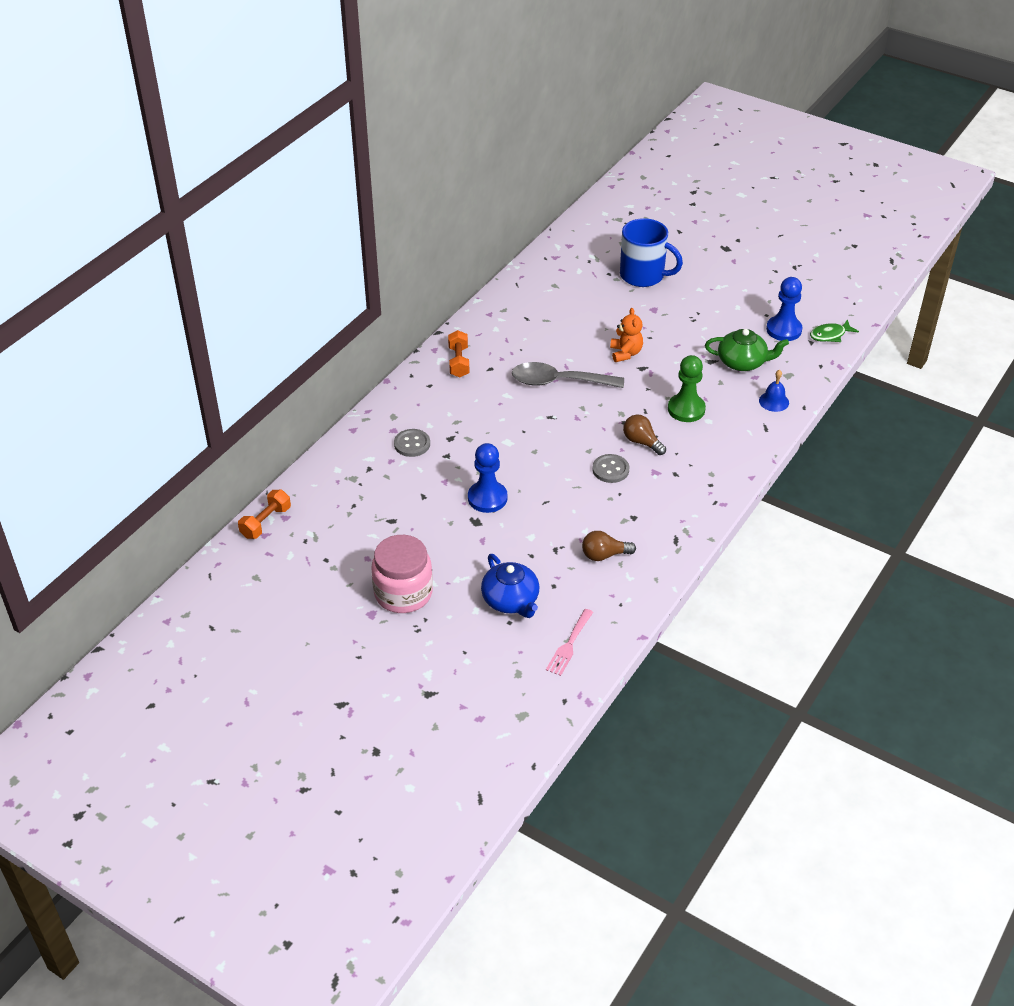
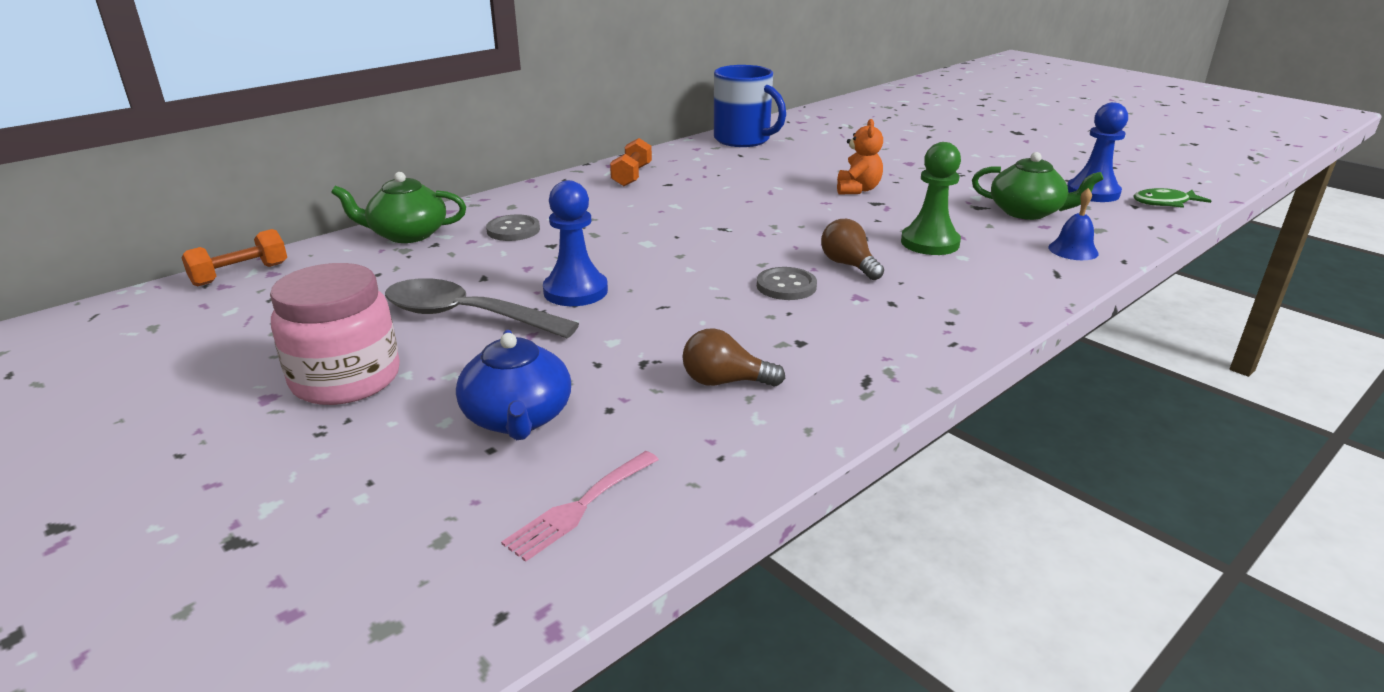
camera: 15 degrees right, 15 degrees down
(343, 462) = (407, 234): none -> green teapot
(558, 382) = (752, 202): grey spoon -> grey spoon (465, 316)
(643, 275) = (904, 140): blue mug -> blue mug (743, 140)

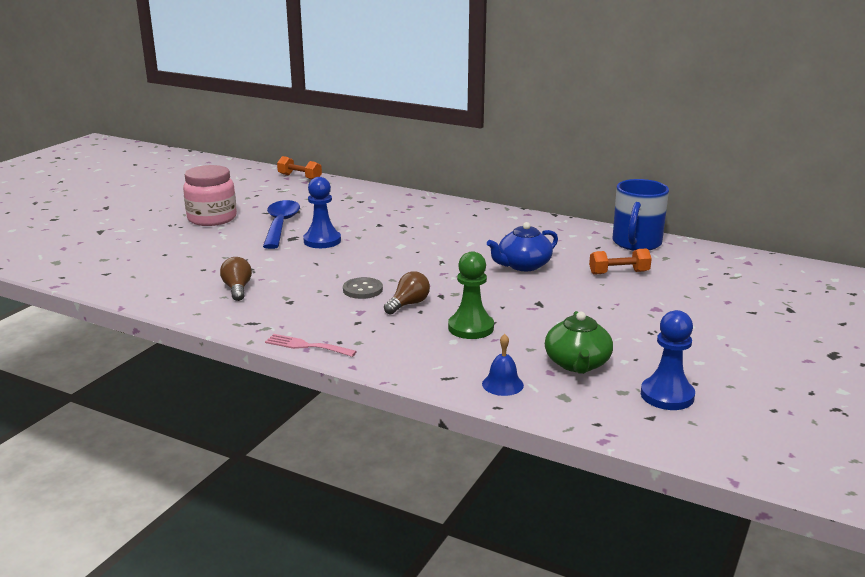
camera: 70 degrees right, 5 degrees down
(407, 234) = (368, 193): green teapot -> none
(465, 316) = (280, 225): grey spoon -> blue spoon
(513, 230) = (393, 212): grey button -> none
(518, 418) = (190, 254): blue teapot -> blue teapot (523, 265)
(579, 507) = (126, 277): pink fork -> pink fork (306, 346)
(632, 176) = (513, 223): orange dumbbell -> orange dumbbell (619, 273)
(857, 190) = (561, 294): orange teddy bear -> none
(1164, 203) = (677, 434): green fish -> none

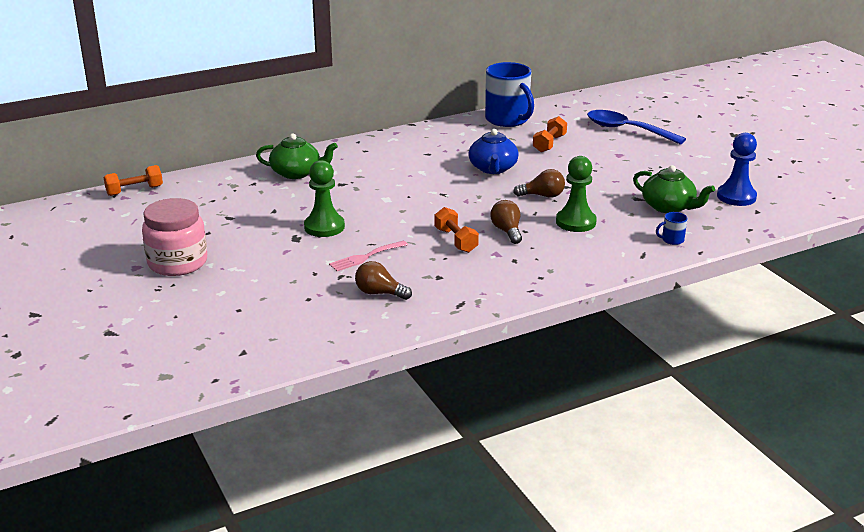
camera: 55 degrees left, 5 degrees up
(280, 225) = (254, 234): blue spoon -> blue spoon (627, 130)
(306, 346) = (532, 292): pink fork -> pink fork (365, 257)
(322, 241) = (324, 227): blue pawn -> green pawn
(362, 290) = (456, 240): grey button -> orange dumbbell
(398, 207) = (296, 173): none -> green teapot
(502, 299) = (542, 196): none -> brown light bulb
(502, 384) = (672, 240): blue bell -> blue mug

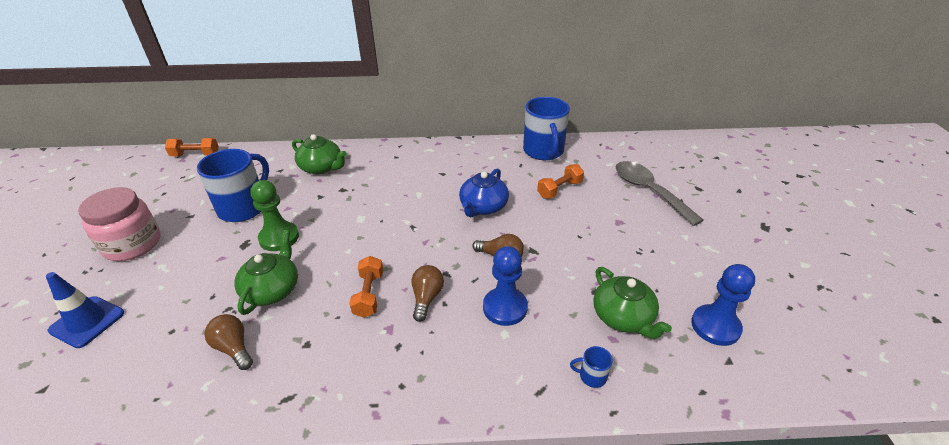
camera: 25 degrees right, 10 degrees up
(218, 313) = (87, 322): none -> blue traffic cone
(256, 216) = (244, 207): none -> blue mug
(365, 257) = (272, 290): pink fork -> green teapot
(575, 222) = (505, 308): green pawn -> blue pawn
(627, 130) = (649, 191): blue spoon -> grey spoon

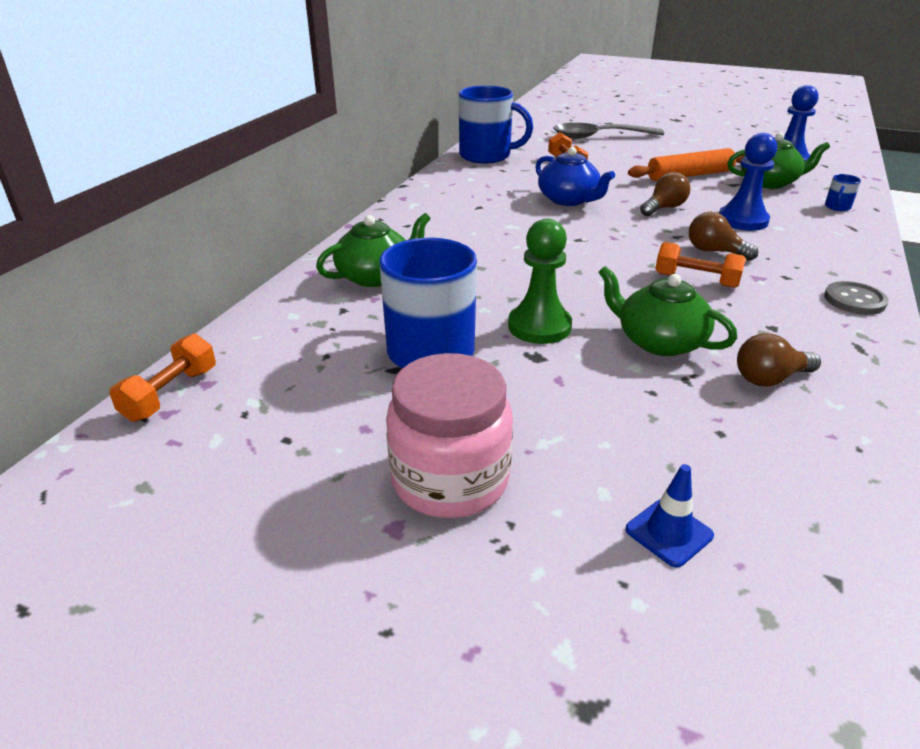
camera: 65 degrees left, 5 degrees down
(87, 322) = (669, 532): blue traffic cone -> blue traffic cone, size x0.64
(369, 394) = (854, 300): none -> grey button
(595, 260) = (689, 175): none -> orange rolling pin

